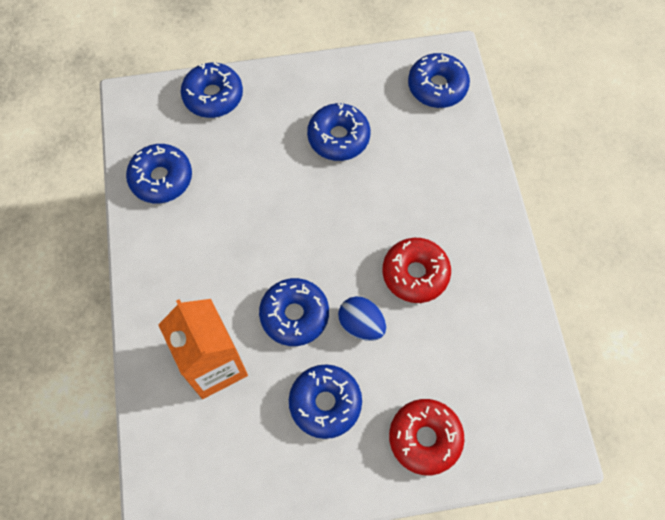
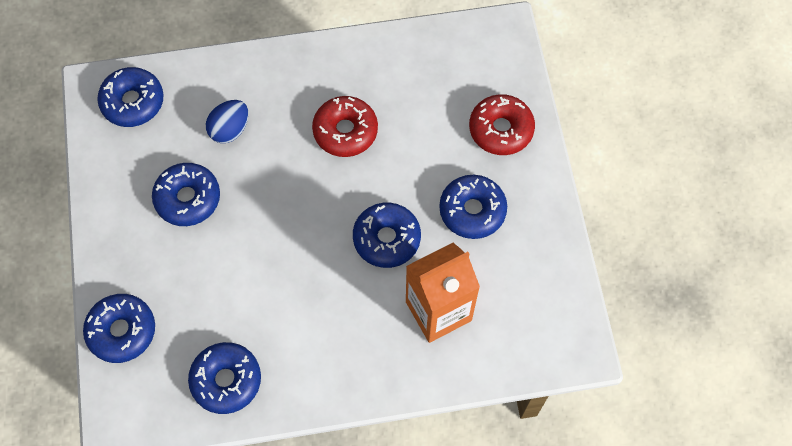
camera: 90 degrees left, 0 degrees up
(361, 324) = (396, 179): blue egg -> blue egg (230, 129)

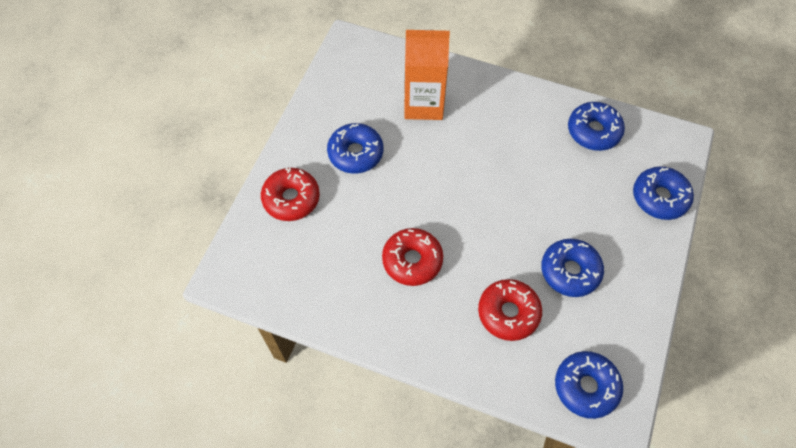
camera: 150 degrees left, 5 degrees down
(230, 129) = (508, 313): blue egg -> red donut
(386, 239) = (430, 165): blue donut -> none

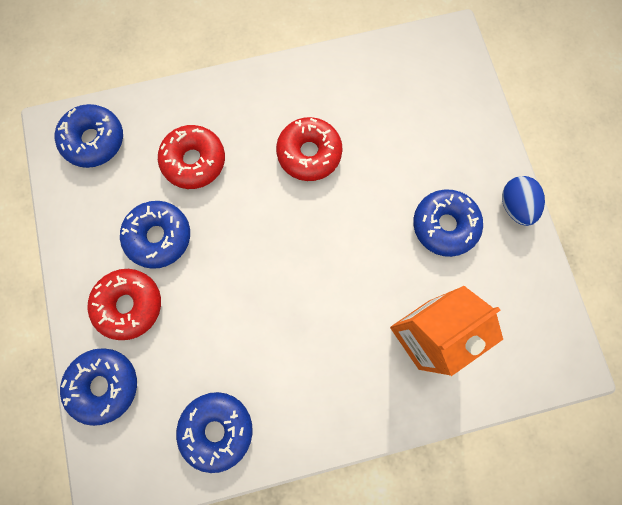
camera: 145 degrees right, 15 degrees up
(291, 199) = (462, 139): red donut -> red donut (129, 305)
(298, 136) = (514, 206): none -> blue egg

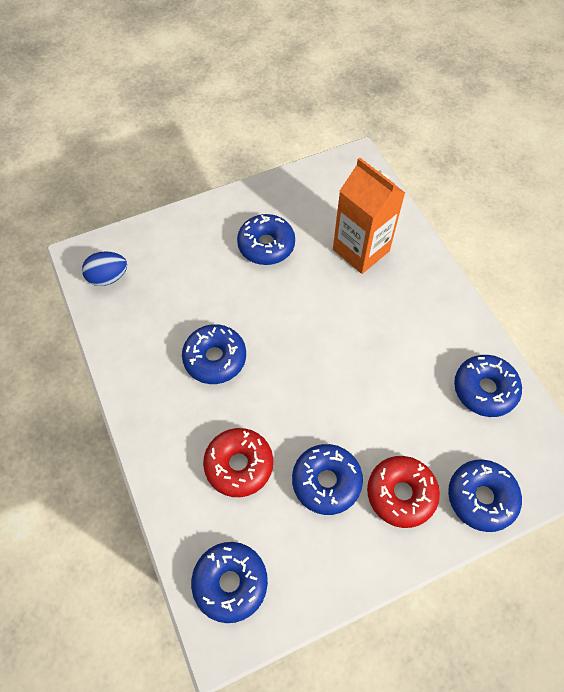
camera: 100 degrees left, 15 degrees down
(309, 153) = (215, 358): red donut -> blue donut
(514, 206) = (240, 200): blue egg -> blue egg (108, 277)

